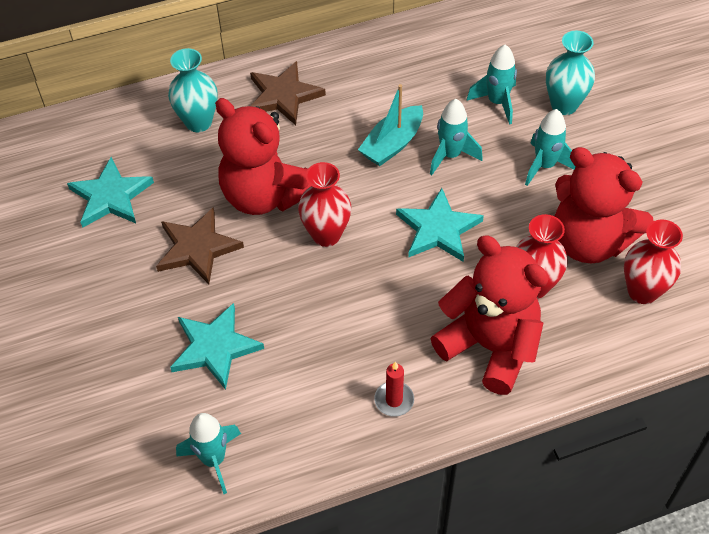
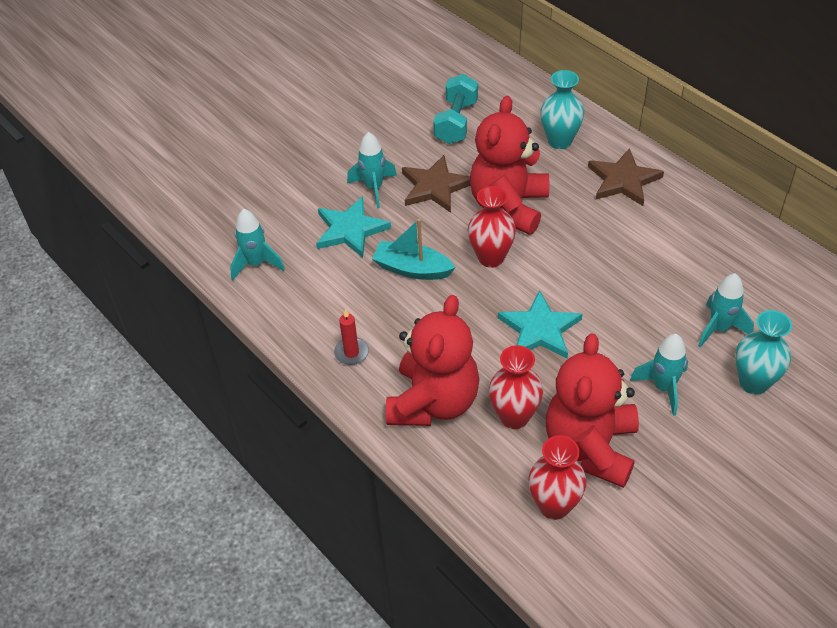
camera: 70 degrees right, 5 degrees down
(110, 196) = (456, 122): turquoise star -> turquoise dumbbell
(392, 144) = (616, 268): turquoise boat -> turquoise boat (412, 269)
(450, 155) = (629, 313): turquoise rocket -> turquoise rocket (374, 188)

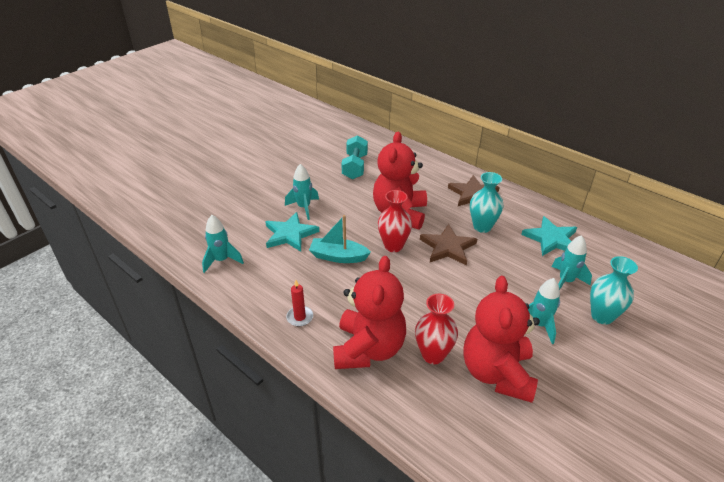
camera: 10 degrees left, 10 degrees down
(435, 187) = (346, 204): brown star -> brown star (448, 247)
(539, 329) = (438, 291): turquoise star -> turquoise star (551, 239)
(554, 506) = (480, 423): red vase -> none
(559, 141) = (425, 174): turquoise vase -> turquoise vase (482, 227)

